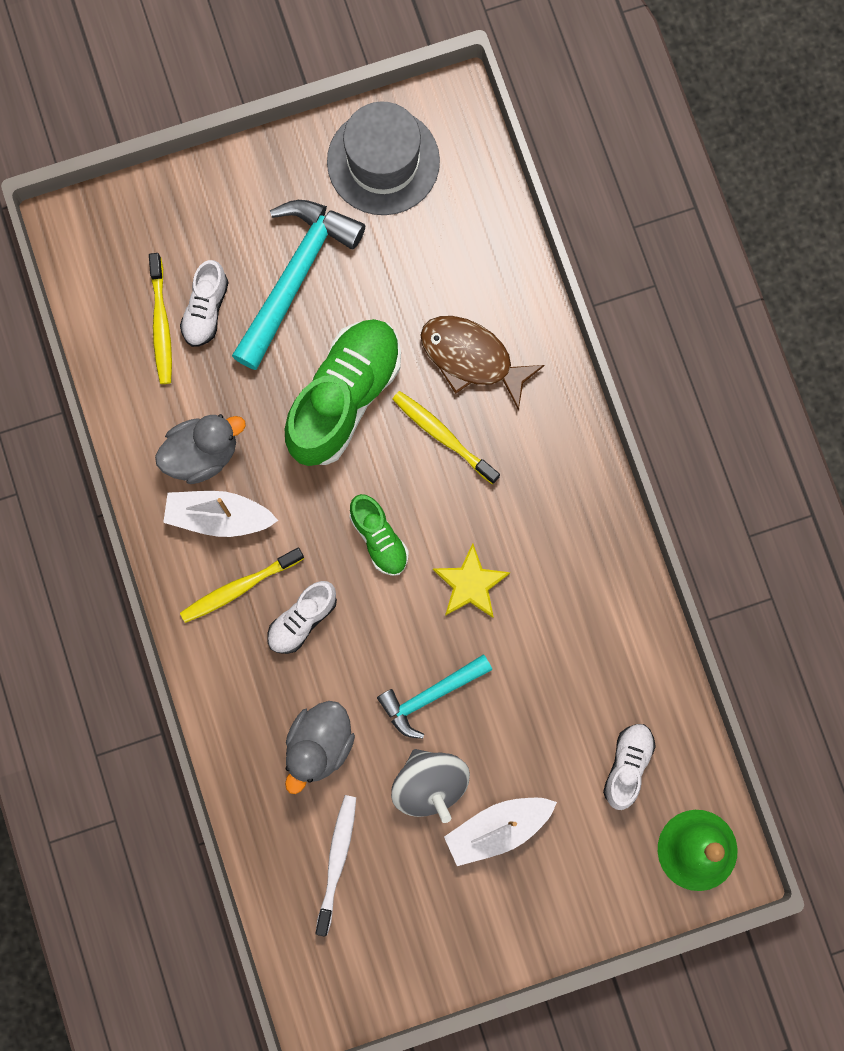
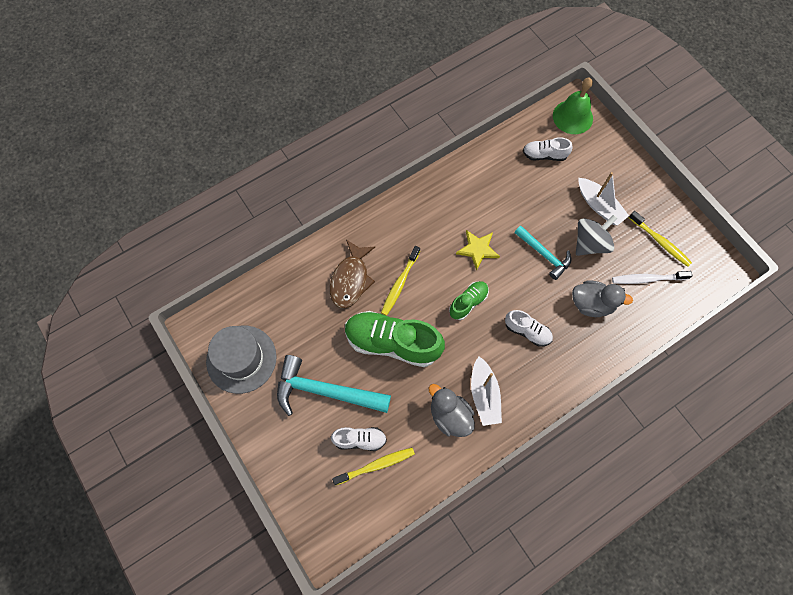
camera: 105 degrees left, 10 degrees down
(239, 588) = (521, 371): yellow toothbrush -> yellow toothbrush (660, 242)

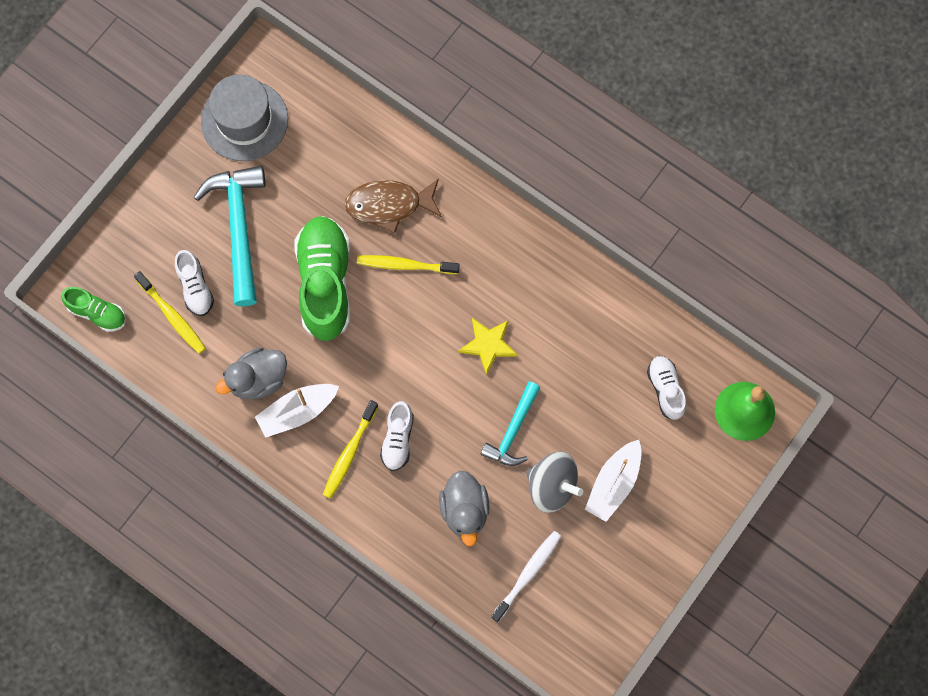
camera: 70 degrees right, 5 degrees up
(450, 416) = (258, 380): grey duck -> grey duck turned 150 degrees counterclockwise
(468, 302) = (410, 356): green shoe -> green shoe (97, 313)
(647, 279) = (527, 574): white toothbrush -> white toothbrush turned 60 degrees clockwise
(660, 242) = (590, 578): yellow toothbrush -> yellow toothbrush (349, 453)

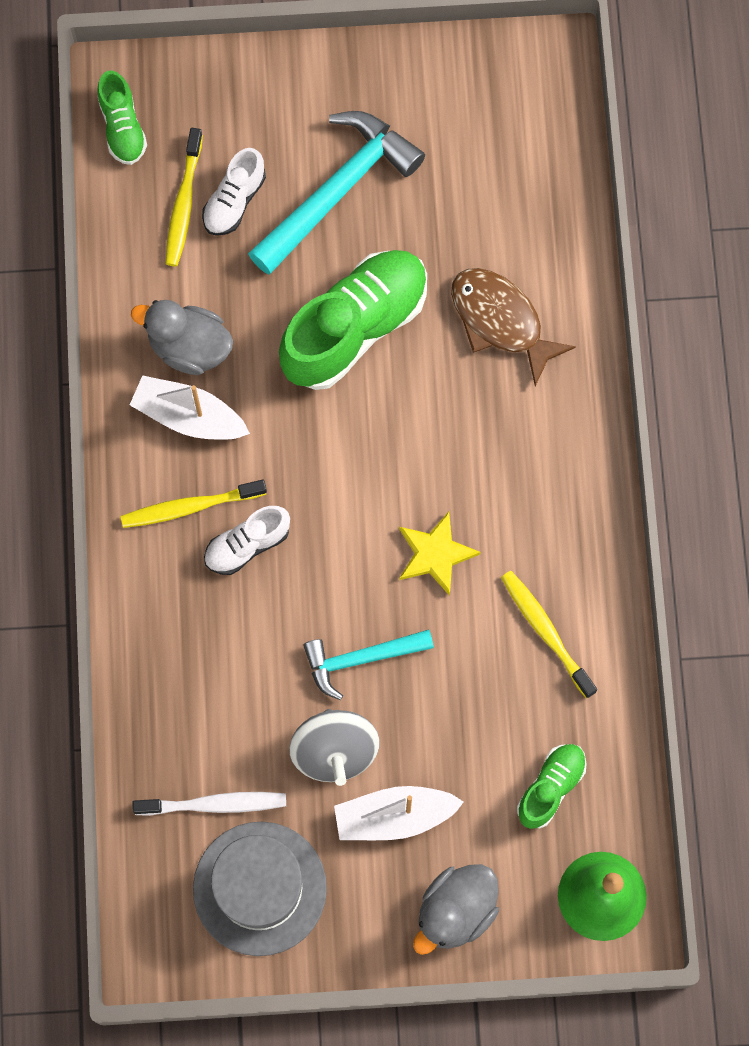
camera: 50 degrees right, 0 degrees up
(244, 120) = (462, 96): grey hat -> grey hat (259, 888)
(405, 265) = (448, 393): yellow toothbrush -> yellow toothbrush (545, 632)
(464, 510) = (229, 679): grey duck -> grey duck (455, 911)
(665, 389) = (551, 788): white shoe -> green shoe

